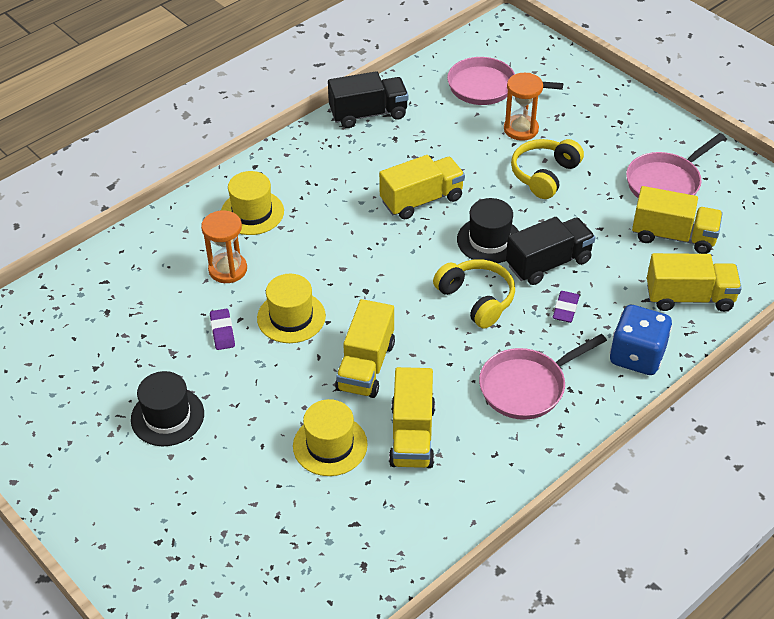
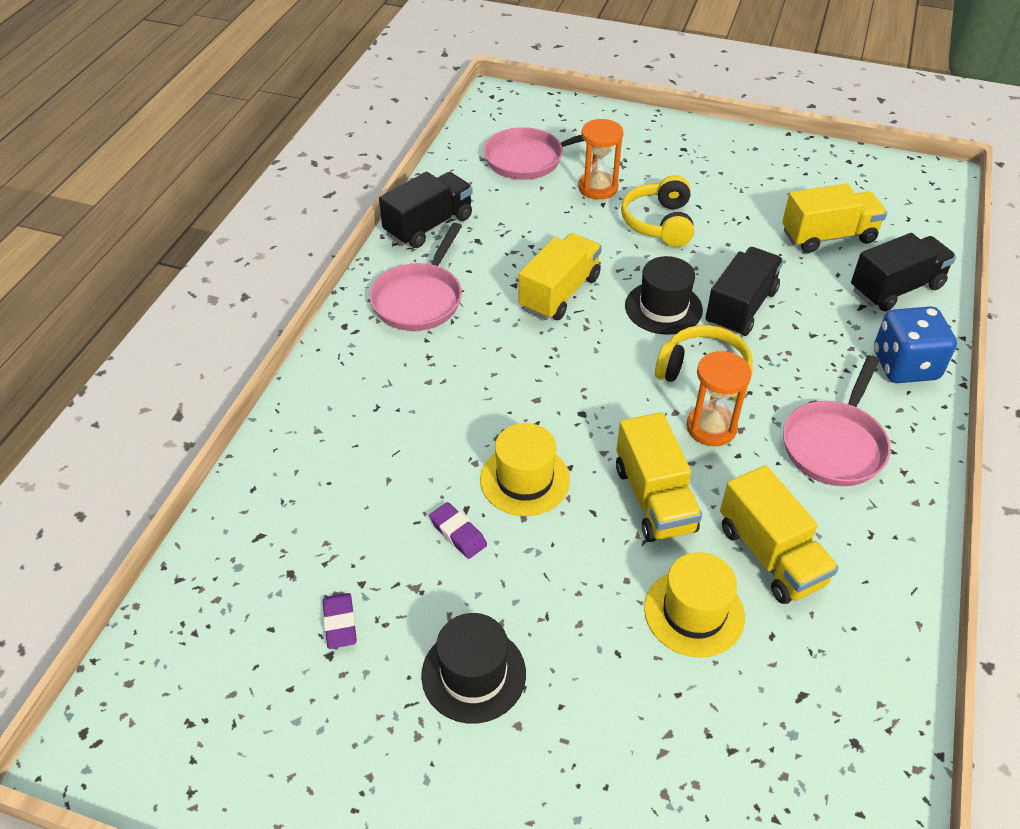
camera: 30 degrees left, 0 degrees up
(228, 269) = (405, 456): orange hourglass -> orange hourglass (711, 427)
(252, 212) = (382, 378): yellow hat -> none
(565, 309) = (798, 347): purple eraser -> purple eraser (340, 623)
(666, 183) = (776, 190): pink pan -> pink pan (419, 299)
(689, 297) = (896, 288): yellow truck -> black truck

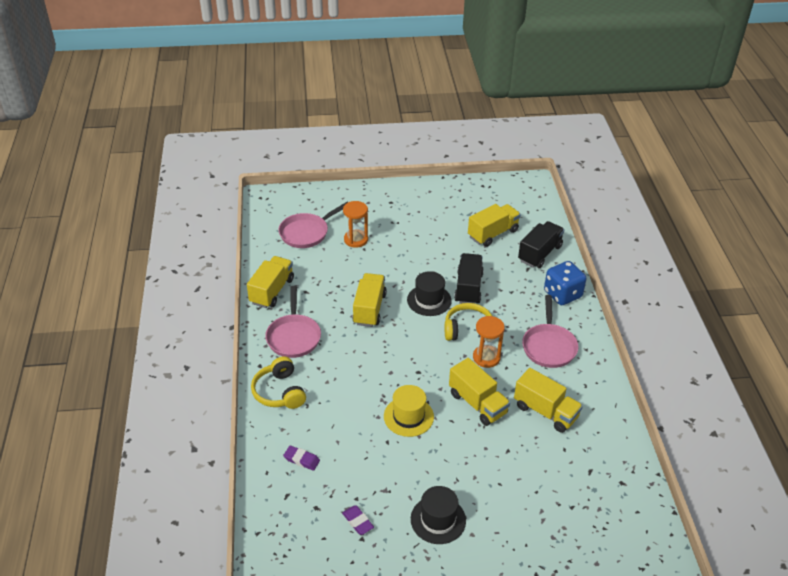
camera: 25 degrees left, 5 degrees down
(428, 226) = (272, 291): black truck -> yellow truck
(458, 533) = (390, 456): purple eraser -> purple eraser (302, 460)
(659, 223) = (401, 251): yellow headphones -> yellow headphones (279, 392)
(694, 612) = (524, 451): yellow hat -> none

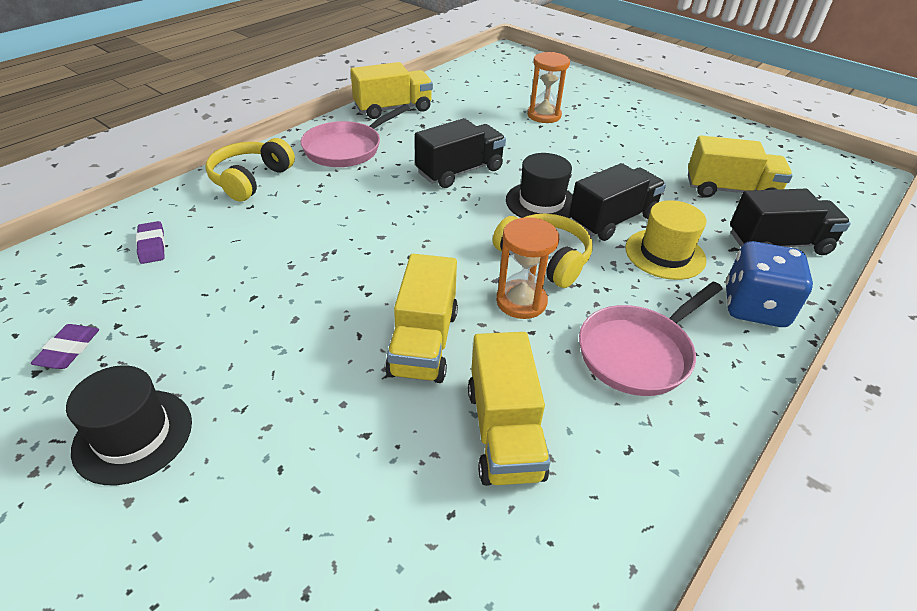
camera: 45 degrees right, 0 degrees up
(306, 233) = (502, 88): pink pan -> none
(369, 309) = (459, 171): yellow truck -> black truck
(408, 416) = (320, 291): yellow hat -> yellow hat (665, 254)

